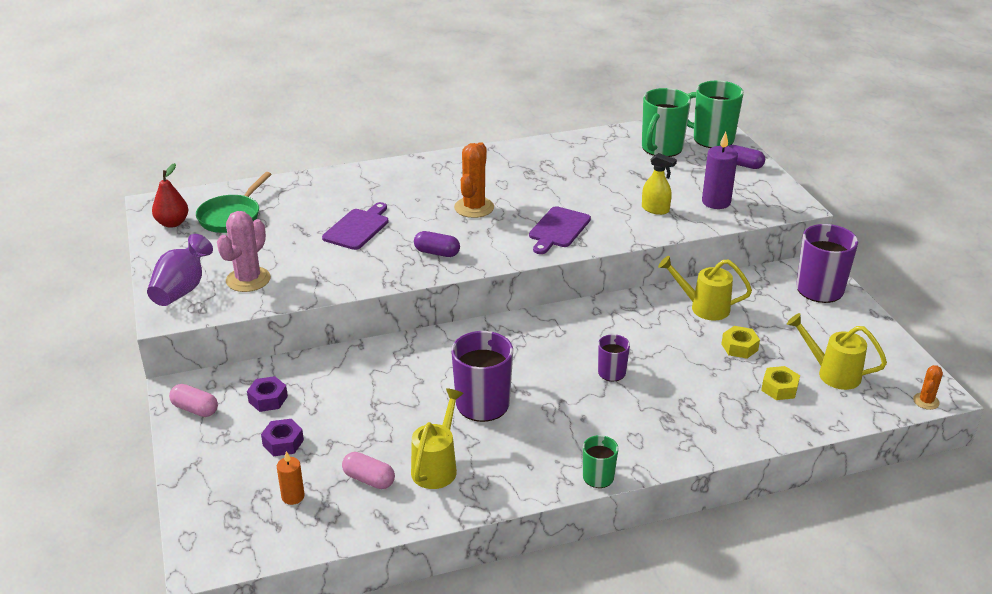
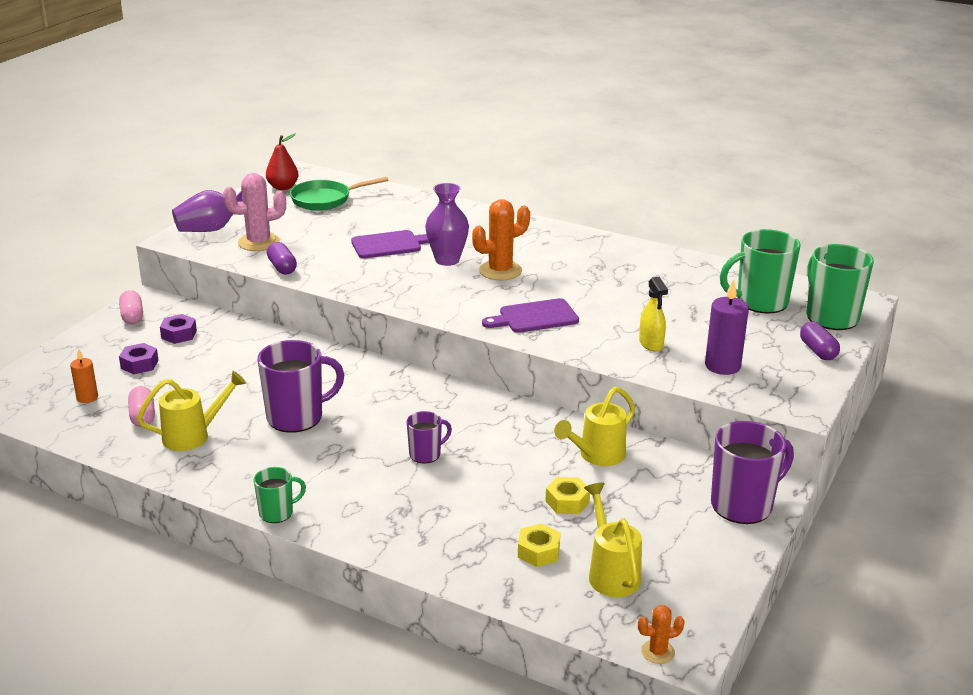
camera: 45 degrees right, 5 degrees down
(422, 218) = (447, 260): none -> purple vase
(437, 253) = (410, 287): purple capsule -> purple capsule (282, 267)
(703, 307) = (597, 456): yellow watering can -> yellow watering can turned 105 degrees counterclockwise

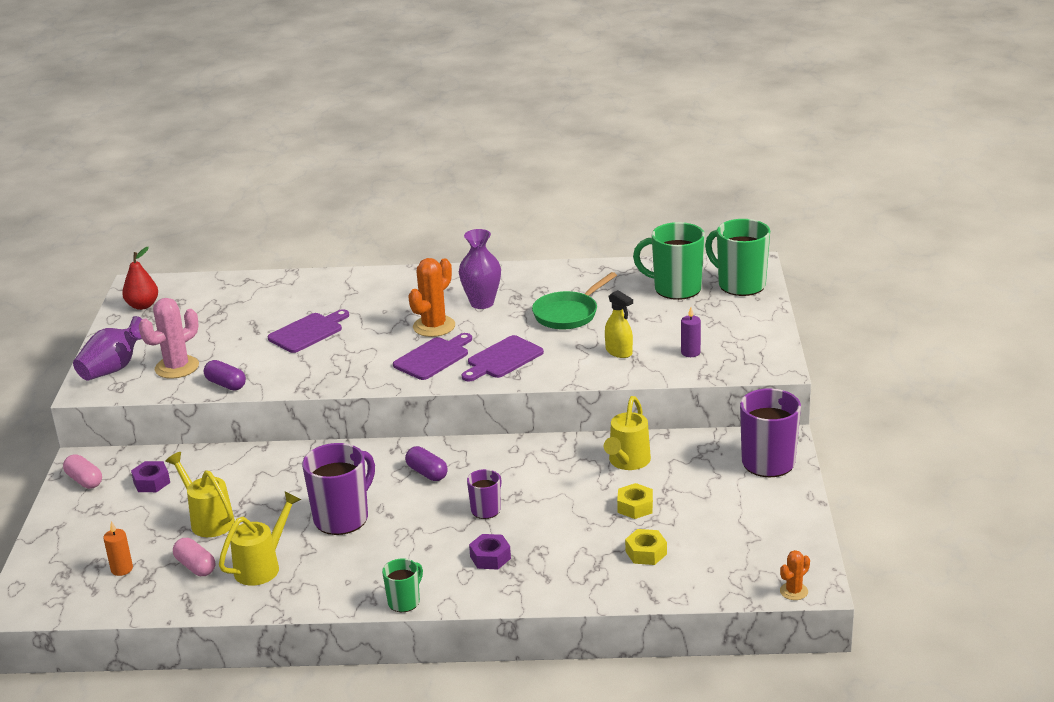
camera: 25 degrees left, 0 degrees up
(139, 364) = (141, 522): purple nut -> purple nut (490, 557)
(325, 199) = (199, 306): green pan -> green pan (568, 314)
(447, 260) = (376, 331): purple vase -> purple vase (482, 303)
(474, 297) = (433, 358): none -> purple cutting board
(611, 573) = (714, 548): yellow watering can -> yellow watering can (208, 520)
(722, 366) = (690, 352): purple candle -> purple candle, size x0.60
(760, 302) = (675, 289): green mug -> green mug turned 60 degrees clockwise
(818, 351) = (752, 317): purple capsule -> purple capsule (427, 473)

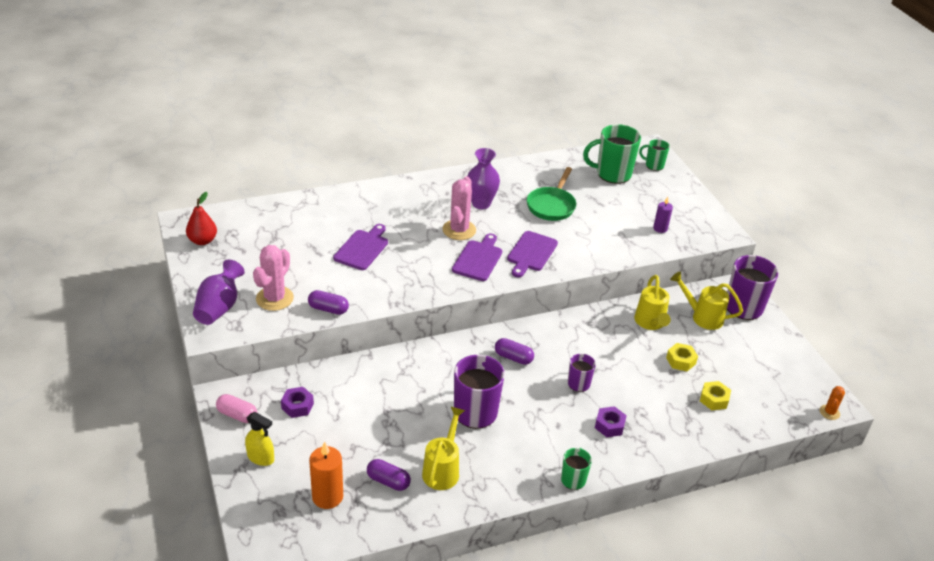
camera: 25 degrees left, 10 degrees up
(122, 569) = (327, 497): orange candle -> orange candle, size x1.66
(195, 566) = (388, 481): pink capsule -> purple capsule
(208, 520) = (370, 434): yellow watering can -> yellow watering can (702, 317)
(434, 326) = (459, 230): orange cactus -> pink cactus
(619, 352) = (610, 235): yellow spray bottle -> yellow spray bottle (261, 458)
(740, 285) = (654, 165): green mug -> green mug, size x0.54

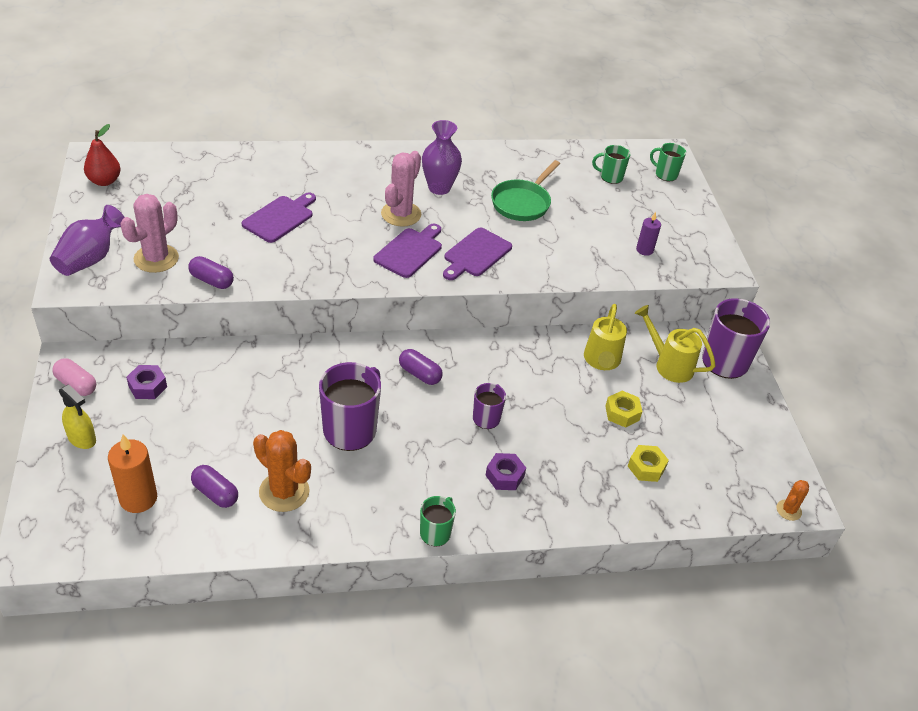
camera: 10 degrees right, 5 degrees up
(442, 470) = (284, 492): yellow watering can -> orange cactus
(612, 174) = (610, 177): green mug -> green mug, size x0.54

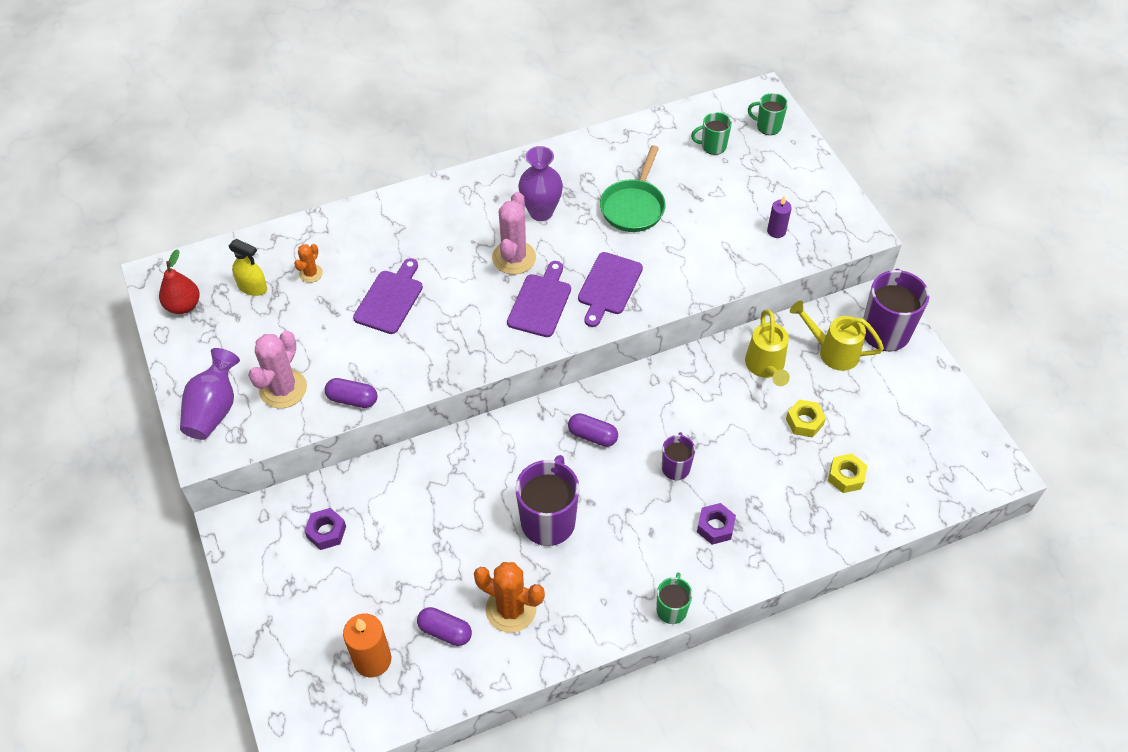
camera: 10 degrees left, 10 degrees up
(76, 384) = (253, 551): pink capsule -> none
(82, 439) = (287, 611): yellow spray bottle -> yellow spray bottle (253, 287)
(788, 510) = (991, 483): orange cactus -> orange cactus (311, 273)

